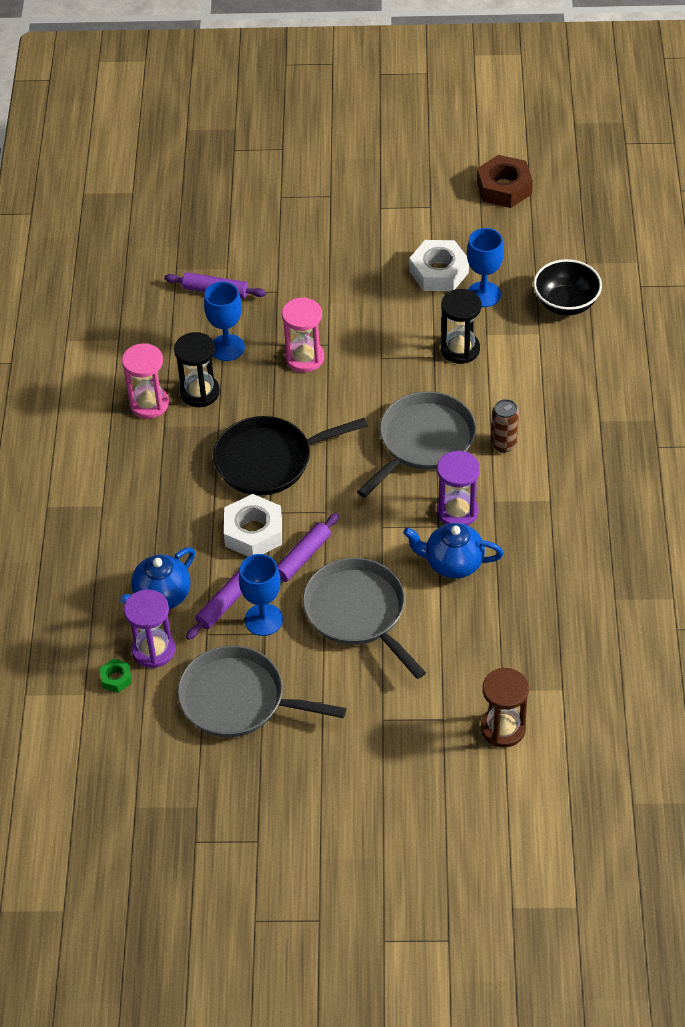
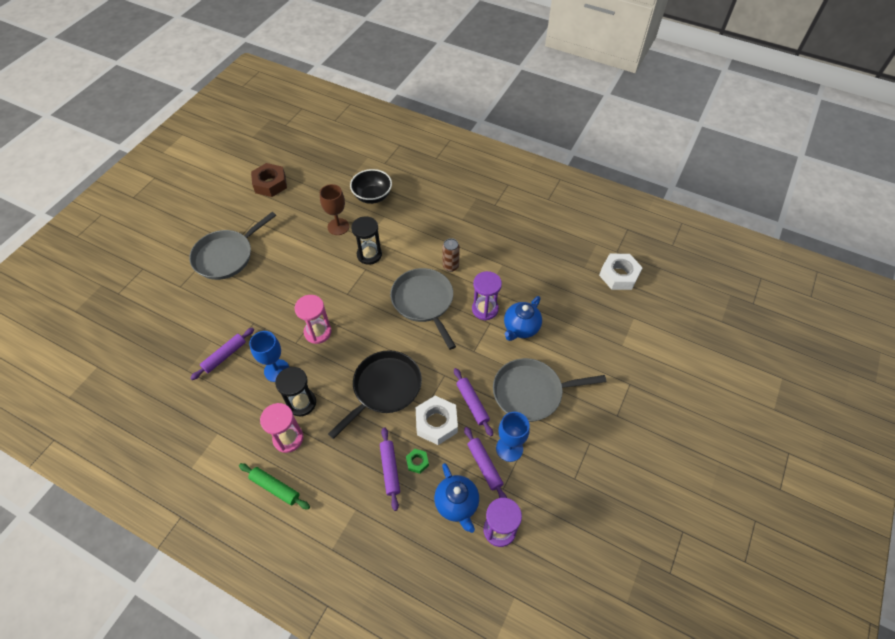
camera: 65 degrees left, 5 degrees up
(85, 423) = (275, 488): none -> green rolling pin
(116, 678) = (511, 567): green nut -> green nut (417, 462)
(166, 515) = (390, 470): none -> purple rolling pin
(238, 699) = (565, 493): grey pan -> grey pan (226, 256)
(268, 460) = (384, 388): black pan -> black pan turned 150 degrees counterclockwise
(439, 272) = (305, 238): white nut -> white nut (619, 275)
(483, 294) = (338, 227): blue goblet -> brown goblet
(503, 728) = (649, 357): brown hourglass -> none

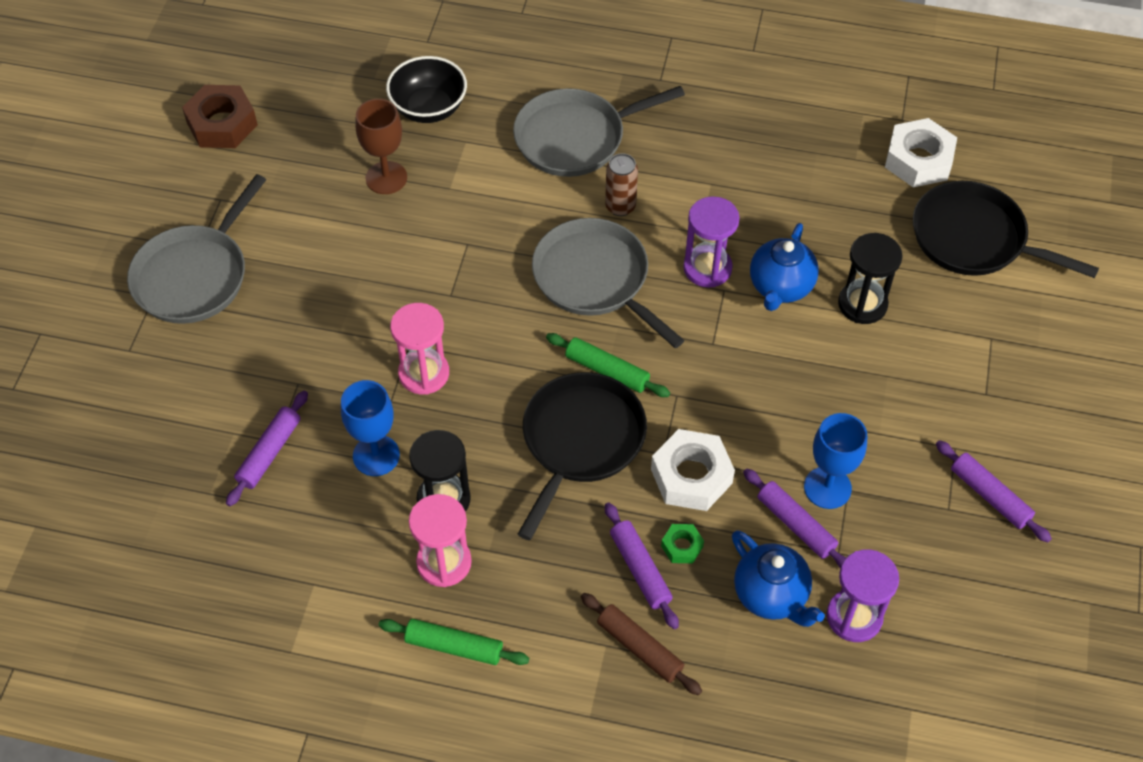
camera: 15 degrees left, 0 degrees up
(369, 255) = (464, 217): black hourglass -> black hourglass (862, 304)
(373, 516) = (640, 648): none -> brown rolling pin
(412, 353) = (607, 370): none -> green rolling pin
(472, 403) = (741, 431): purple rolling pin -> purple rolling pin (990, 496)
(531, 392) = (833, 390): grey pan -> grey pan (575, 138)
(637, 325) = (974, 238): none -> black pan

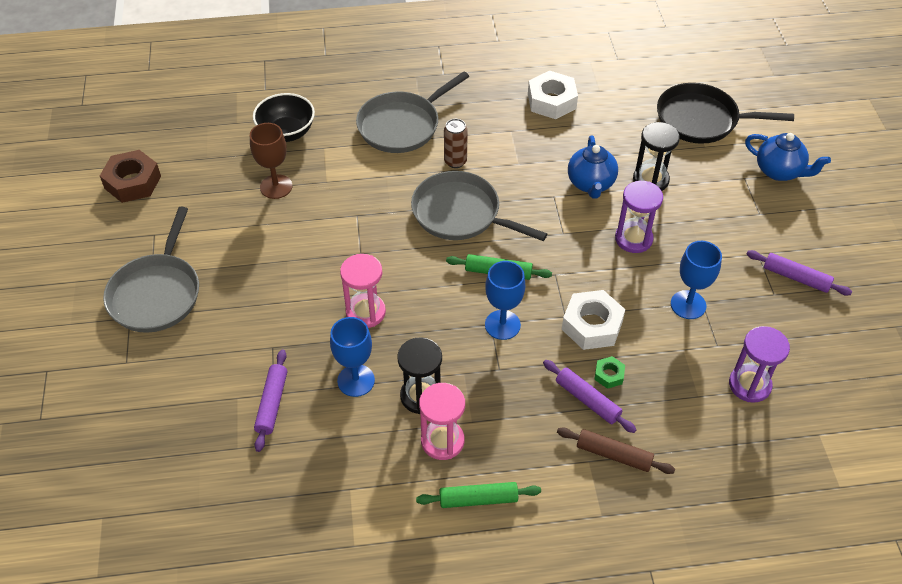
camera: 20 degrees left, 5 degrees down
(581, 441) = (502, 325): black pan -> blue goblet
(707, 268) = (535, 185): purple hourglass -> purple hourglass (633, 239)
(771, 595) = (687, 388): blue teapot -> blue teapot (779, 171)
(795, 525) = (679, 336): purple rolling pin -> none
(918, 160) = (641, 81): white nut -> white nut (551, 101)

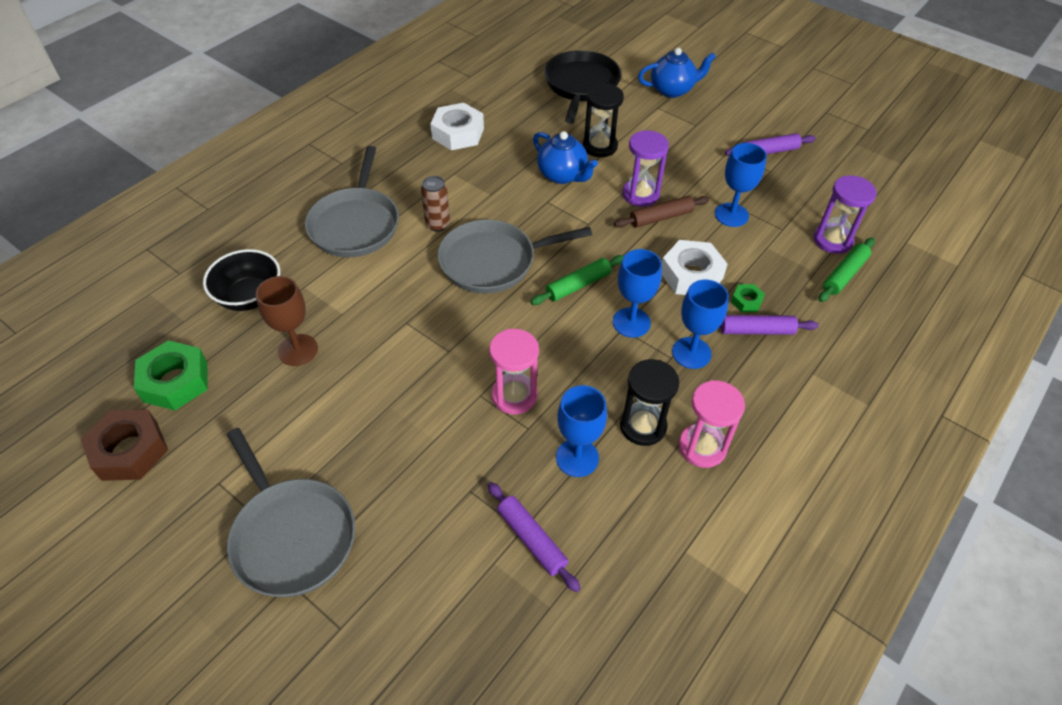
camera: 45 degrees left, 0 degrees up
(194, 158) = (175, 381): none -> green nut
(478, 499) = (782, 468): green rolling pin -> green rolling pin (844, 275)
(517, 377) = (691, 353): none -> blue goblet
(614, 455) = (820, 355): brown rolling pin -> brown rolling pin (661, 217)
(701, 120) = (581, 85): black pan -> black pan turned 135 degrees clockwise

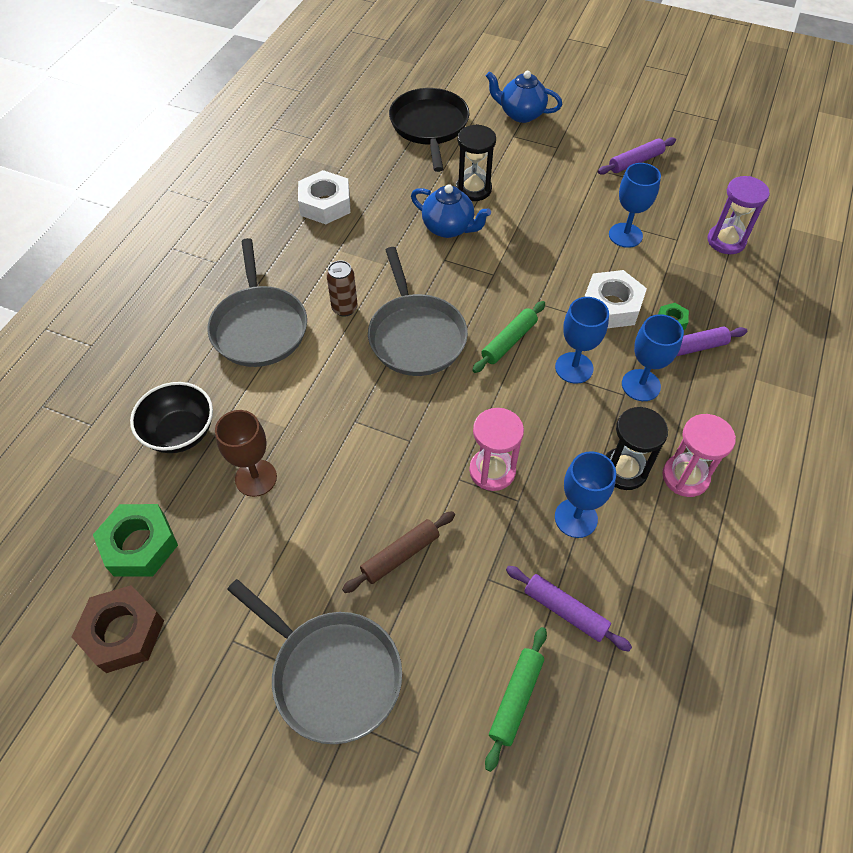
camera: 15 degrees left, 5 degrees up
(492, 261) = (416, 336): grey pan -> grey pan turned 75 degrees counterclockwise
(640, 194) = (532, 232): purple hourglass -> none
(661, 217) = (560, 252): brown rolling pin -> brown rolling pin (400, 555)
(672, 90) = (521, 114): blue teapot -> blue teapot turned 135 degrees counterclockwise
(844, 275) = (749, 273): green rolling pin -> green rolling pin (516, 699)

